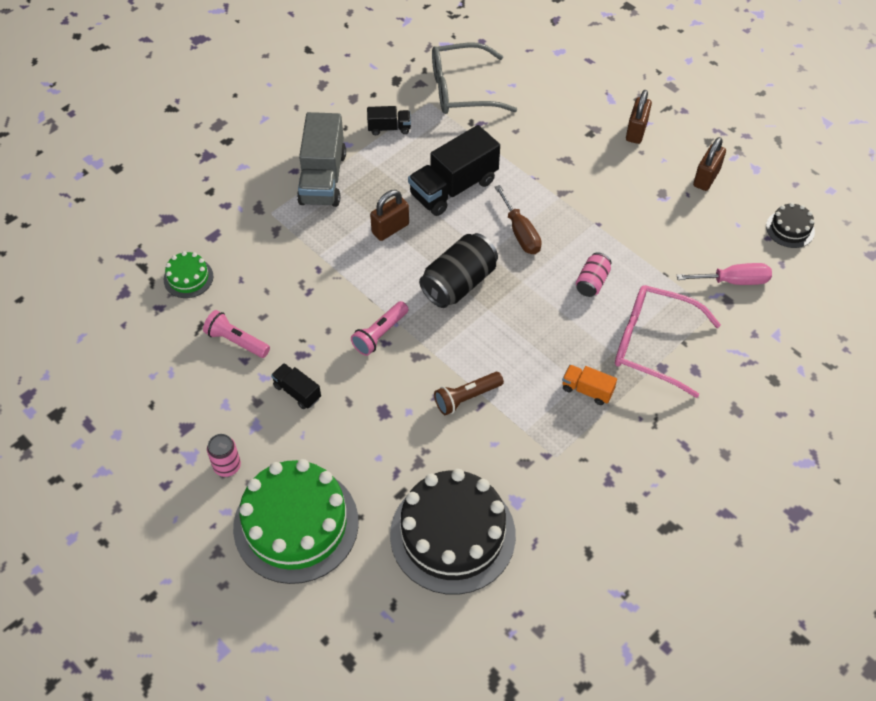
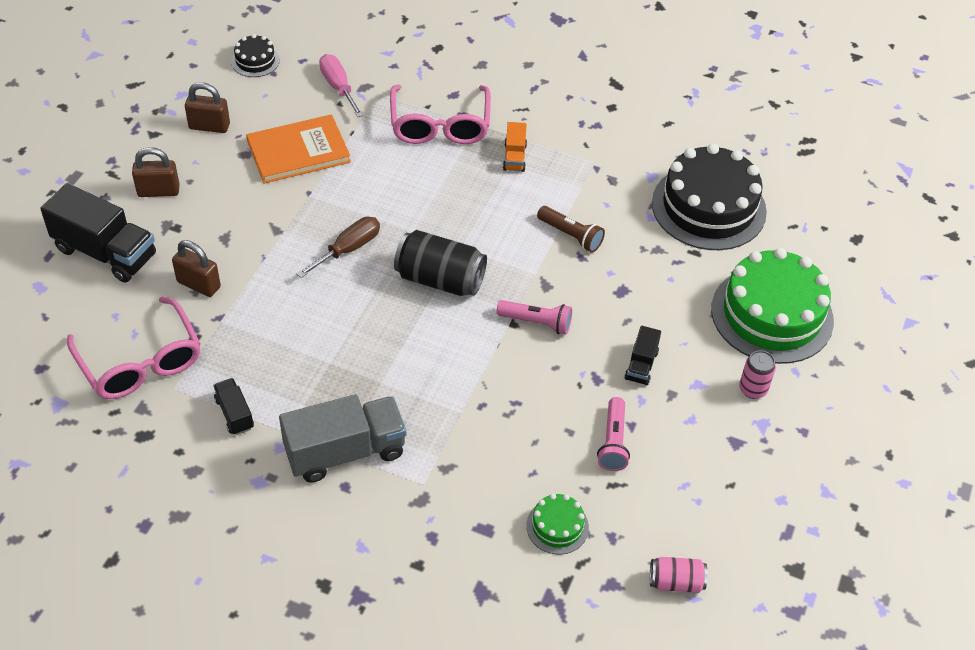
camera: 115 degrees left, 5 degrees down
(390, 228) = (394, 360): brown padlock -> brown padlock (198, 284)
(453, 188) = (308, 322): black truck -> black truck (105, 252)
(462, 90) = (140, 362): grey glasses -> pink glasses
(592, 282) = (388, 181): pink can -> pink can (676, 582)
(652, 229) = (298, 151): none -> orange book

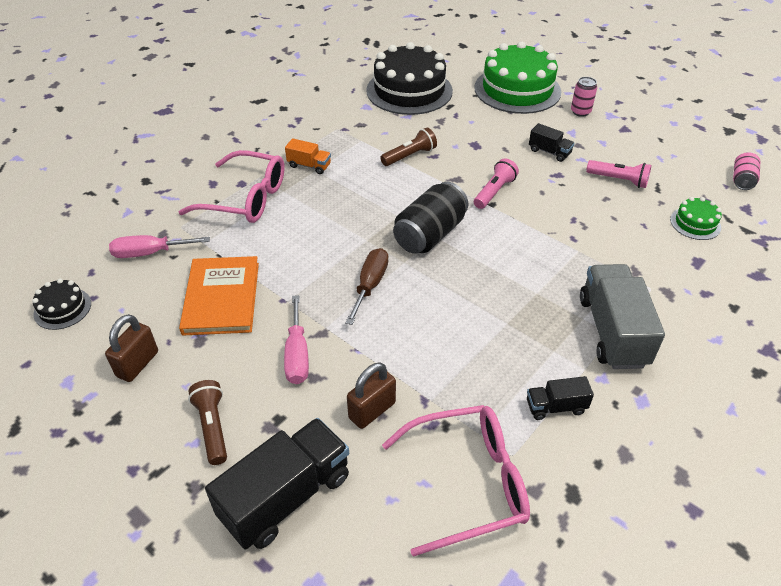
camera: 70 degrees left, 5 degrees down
(158, 191) = (212, 427): brown padlock -> brown flashlight
(246, 220) = (297, 355): none -> pink screwdriver
(348, 249) = (370, 285): brown screwdriver -> brown screwdriver turned 45 degrees clockwise

